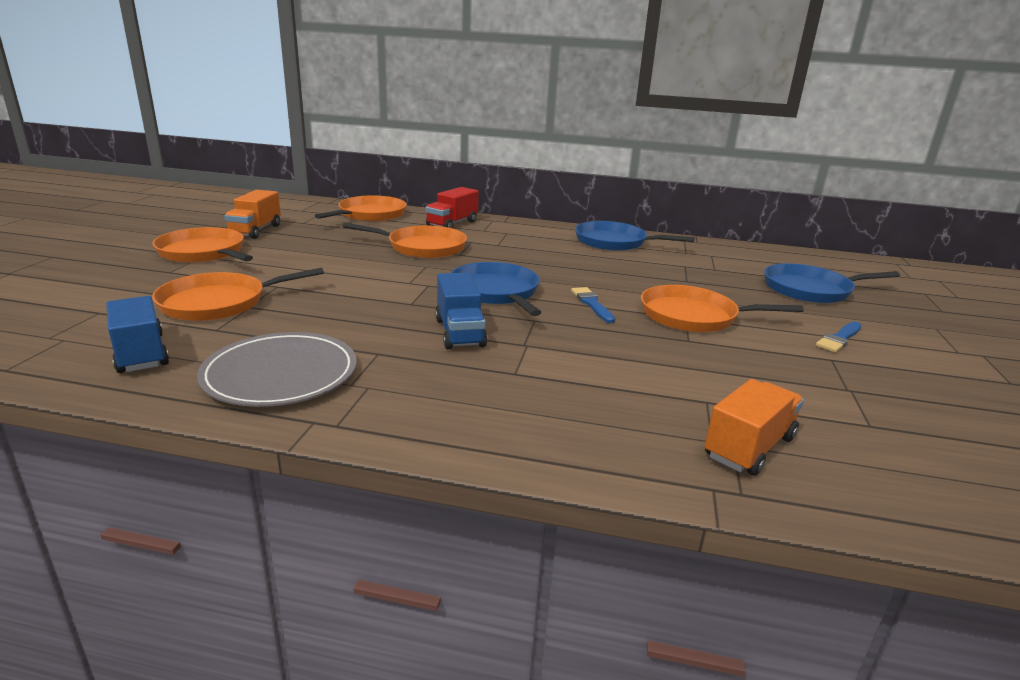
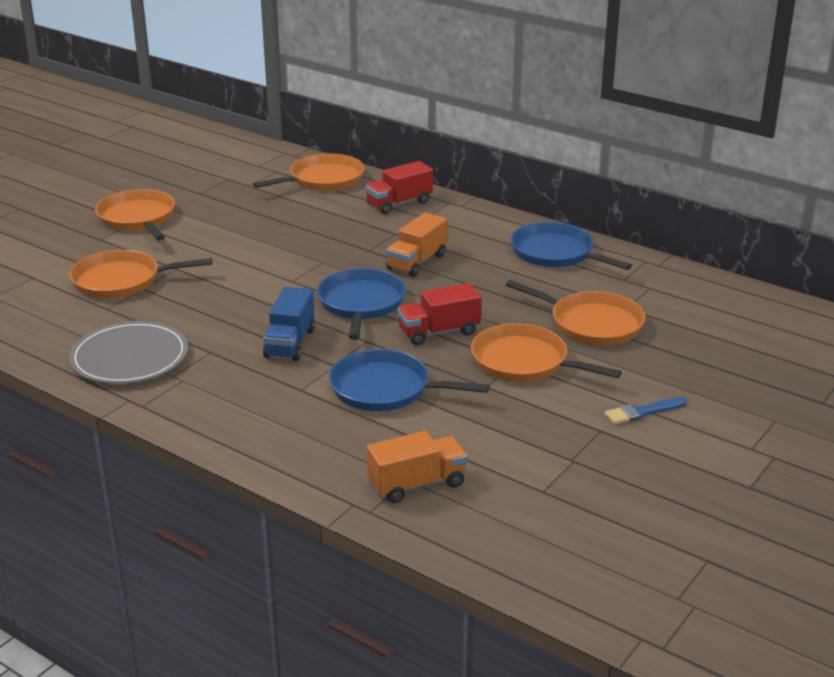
camera: 25 degrees right, 5 degrees up
(141, 353) = (46, 322): blue truck -> none
(255, 230) = (197, 193): orange truck -> orange truck (417, 262)
(422, 247) = (339, 236): orange pan -> orange pan (591, 324)
(592, 304) = (439, 332): blue brush -> red truck
(811, 290) = (703, 351): blue pan -> blue pan (386, 389)

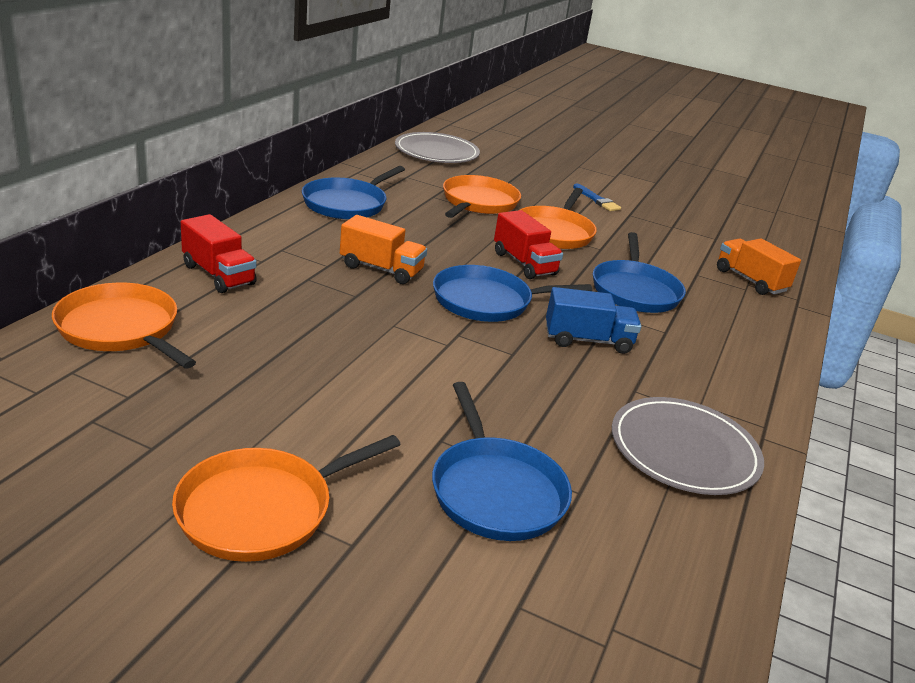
camera: 105 degrees left, 0 degrees up
(122, 281) = (495, 490): orange pan -> blue pan
(749, 312) = (436, 152): none -> grey plate

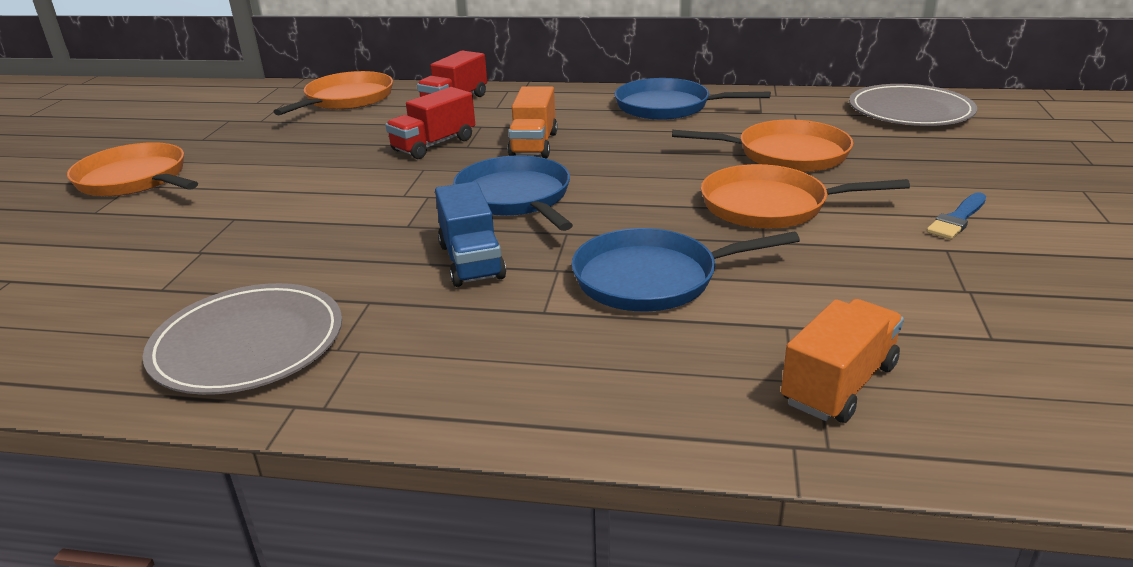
camera: 80 degrees right, 0 degrees up
(495, 490) = (161, 251): blue pan -> none
(524, 263) = (640, 202): red truck -> red truck (434, 145)

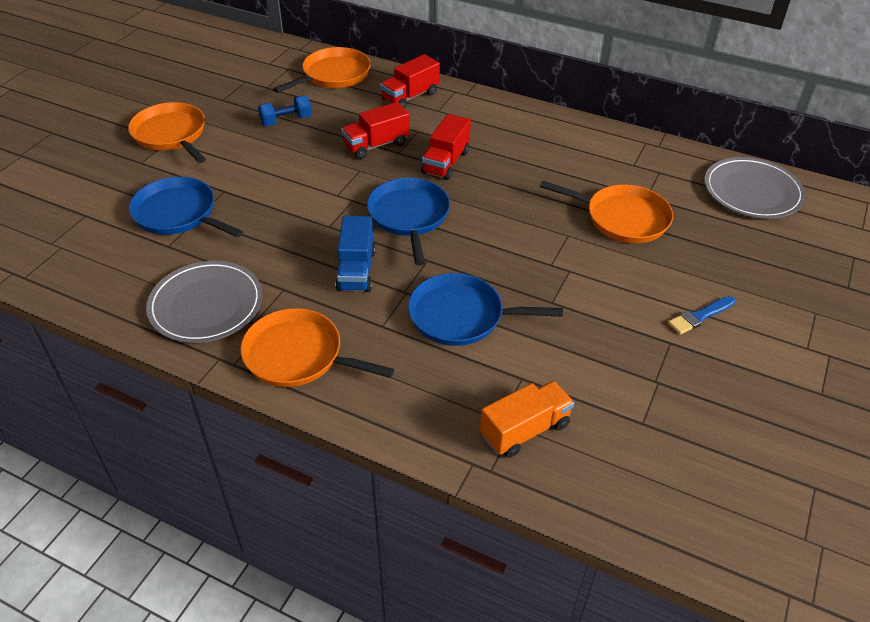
camera: 15 degrees right, 15 degrees up
(300, 143) = (286, 121): none -> blue dumbbell
(534, 145) = (446, 162): orange truck -> red truck
(668, 107) = (566, 141): blue pan -> blue pan (178, 214)
(770, 206) = (577, 269): orange pan -> orange pan (298, 355)

